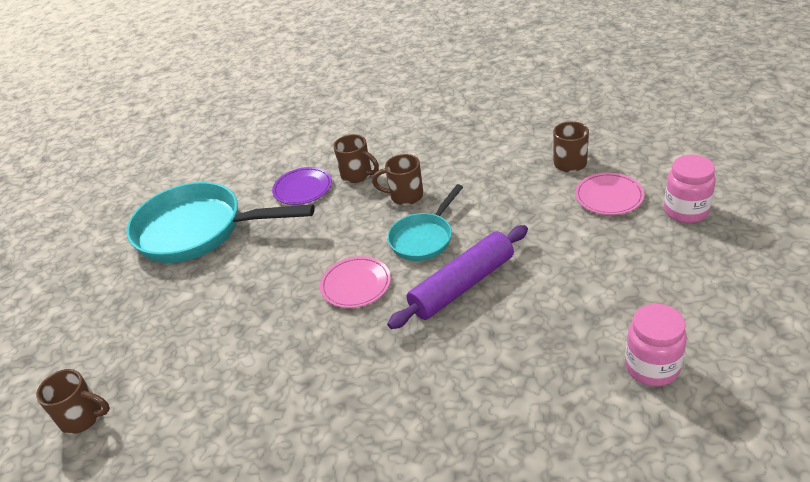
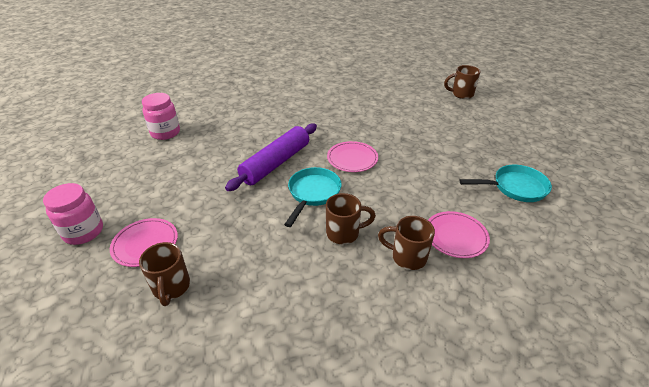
camera: 160 degrees right, 0 degrees up
(199, 231) = (515, 188): turquoise pan -> turquoise pan, size x0.54
(303, 188) = (455, 236): purple plate -> pink plate

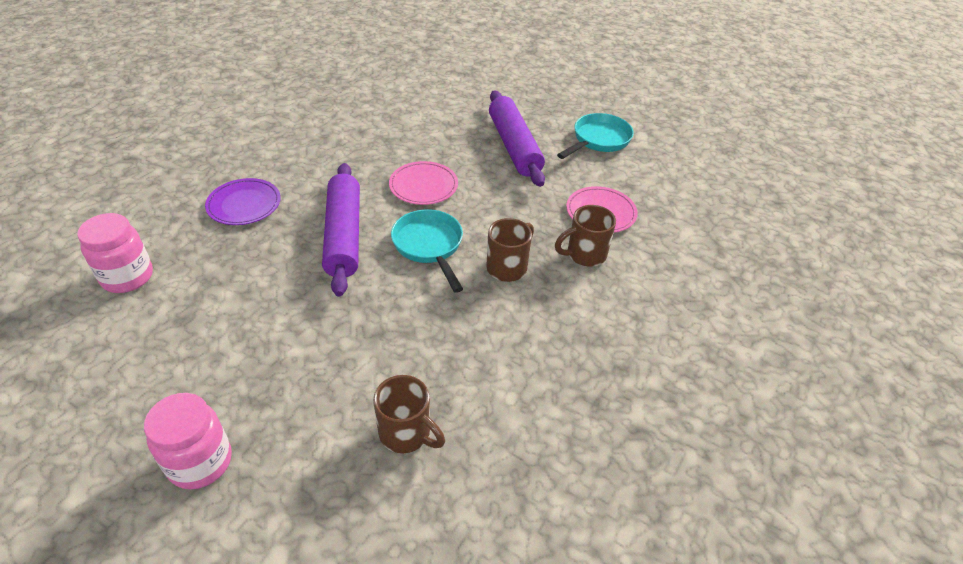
camera: 45 degrees left, 5 degrees up
(145, 244) = (309, 416): pink plate -> none
(250, 124) = (244, 204): none -> purple plate
(441, 163) = (514, 146): none -> purple rolling pin
(461, 94) = (450, 58): brown mug -> none

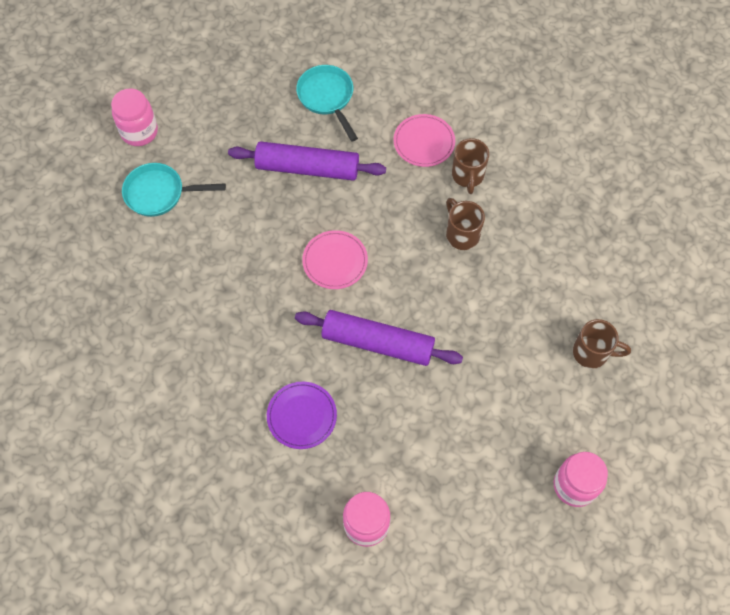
camera: 65 degrees left, 20 degrees up
(406, 433) = (592, 353): brown mug -> brown mug turned 45 degrees clockwise
(429, 246) = (416, 282): turquoise pan -> turquoise pan (160, 193)
(486, 58) = (139, 132): none -> pink jar

